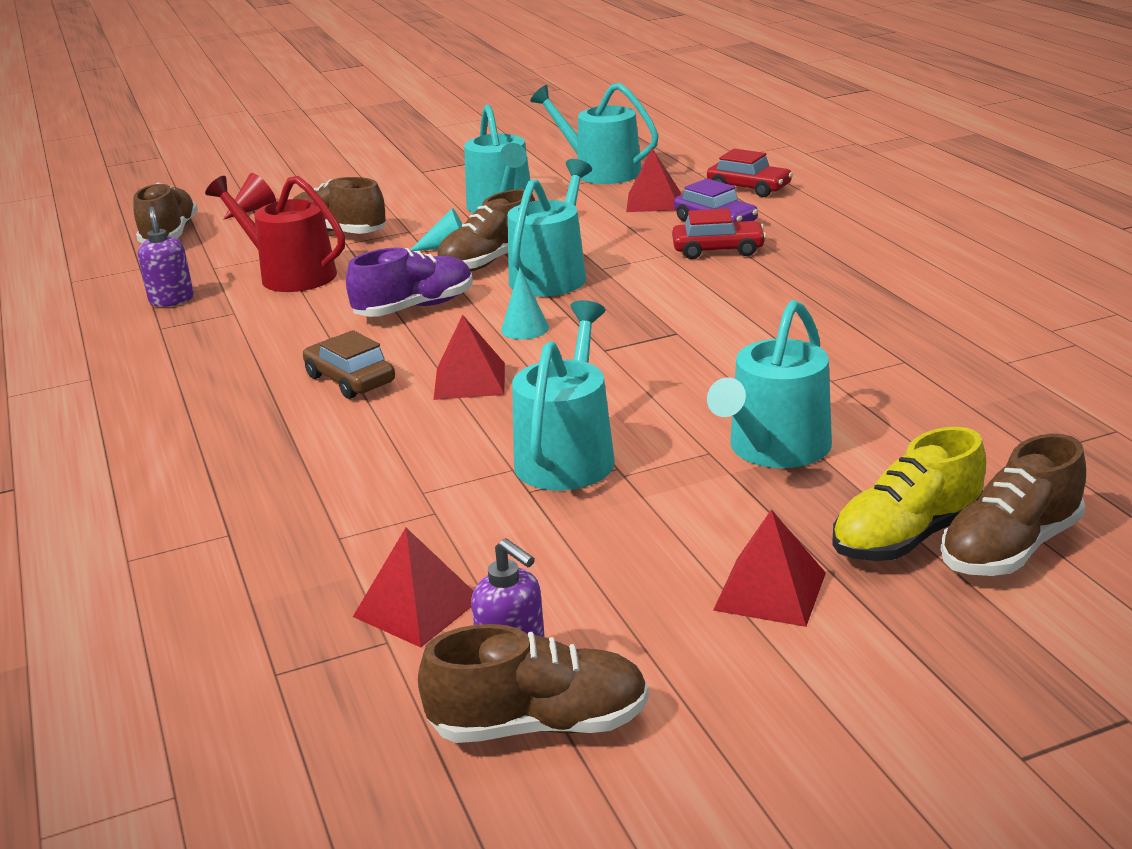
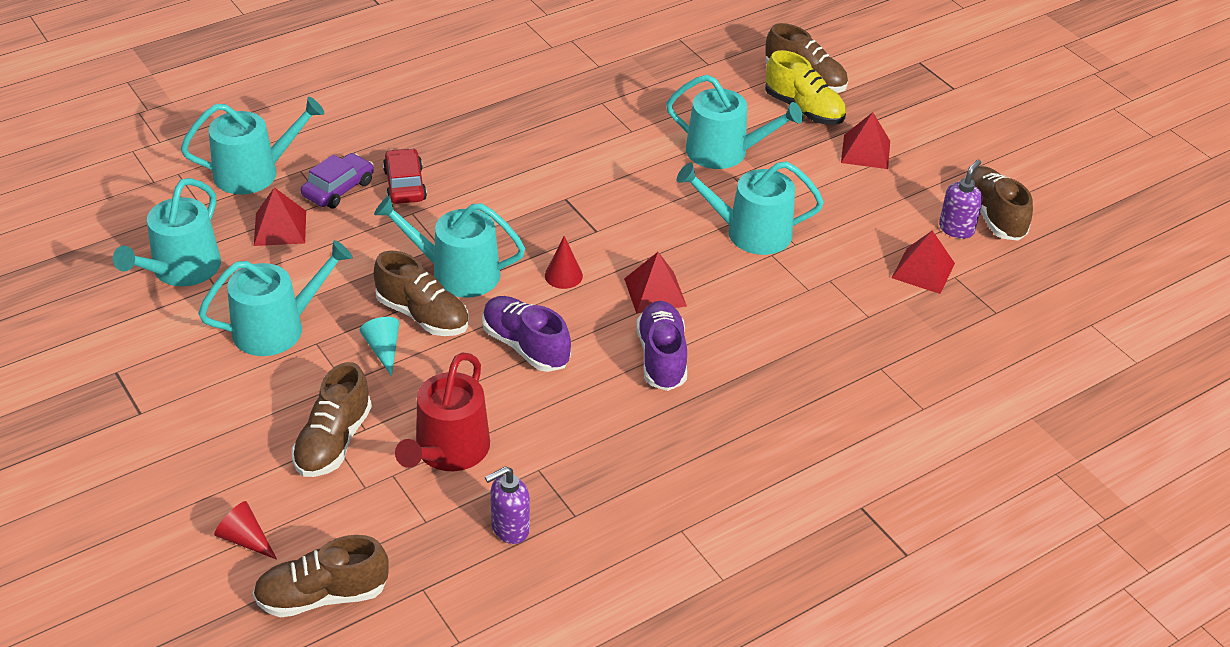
camera: 105 degrees left, 15 degrees up
(350, 379) = (662, 358): brown car -> purple shoe
(525, 329) = (563, 275): turquoise cone -> red cone
(749, 188) = (254, 172): red car -> turquoise watering can

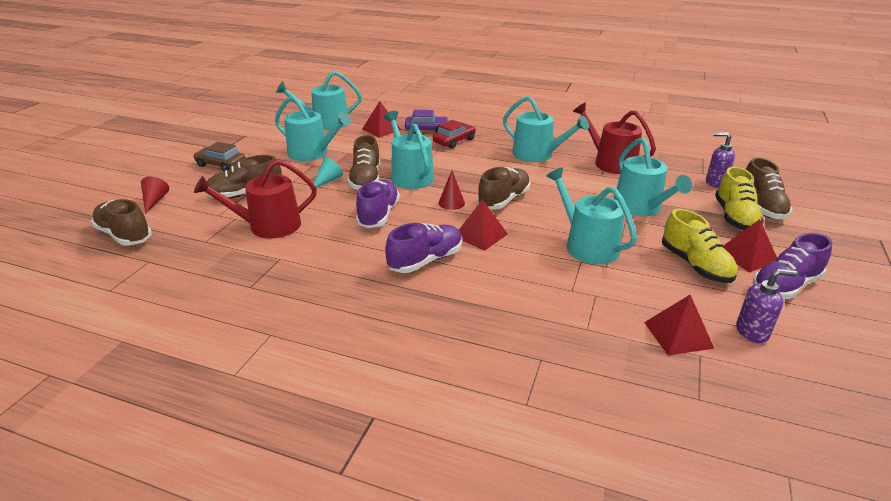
camera: 55 degrees right, 10 degrees down
(199, 434) = (221, 165): none -> brown car
(254, 172) = (409, 112): turquoise watering can -> turquoise watering can (537, 155)
(510, 528) = (219, 269): purple soap dispenser -> purple soap dispenser (715, 183)
(612, 105) = (610, 162): none -> red watering can
(848, 191) = (695, 265): none -> yellow shoe
(923, 165) = (785, 286): none -> purple shoe
(992, 216) = (803, 345): brown shoe -> brown shoe (504, 200)

